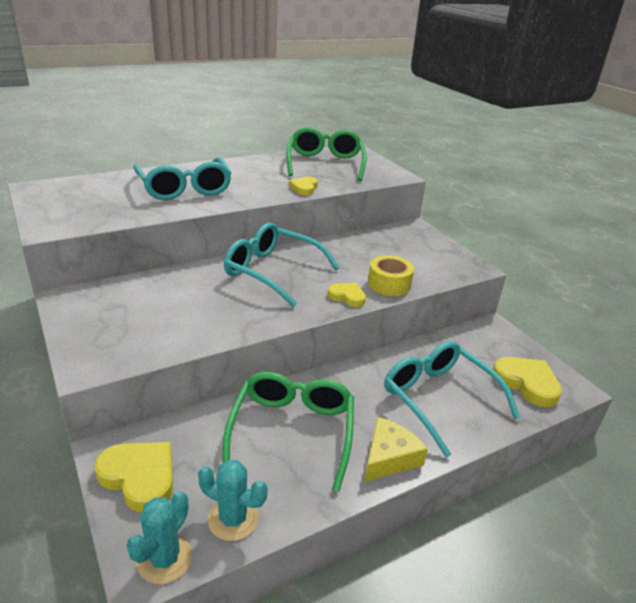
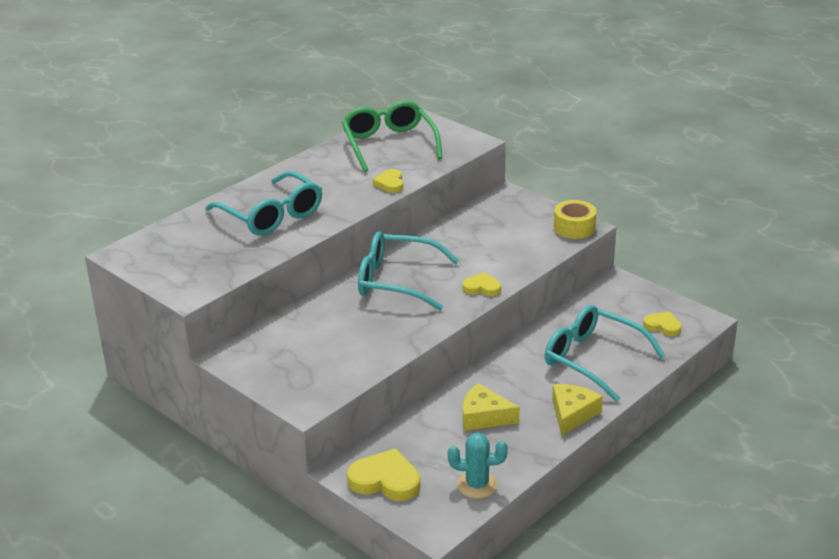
camera: 15 degrees left, 0 degrees up
(164, 559) = (445, 520): turquoise cactus -> none
(292, 431) = (484, 416): green glasses -> yellow cheese
(389, 284) = (513, 265): yellow tape -> yellow tape (574, 227)
(527, 383) = (662, 326): yellow heart -> yellow heart, size x0.60

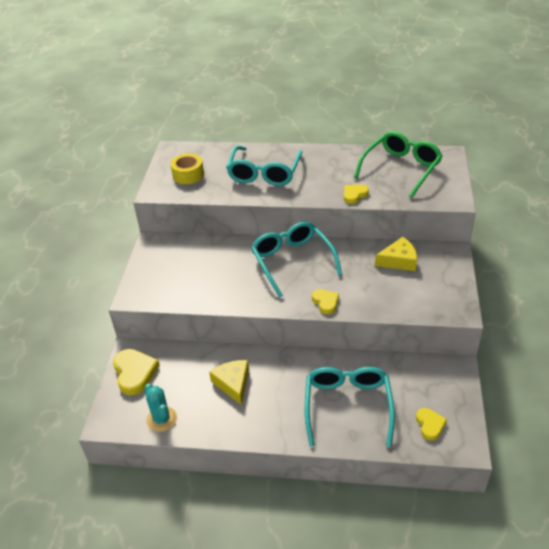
camera: 55 degrees right, 10 degrees up
(572, 414) = (275, 428): yellow cheese -> yellow cheese (399, 261)
(574, 227) = (452, 307): yellow tape -> yellow tape (188, 175)

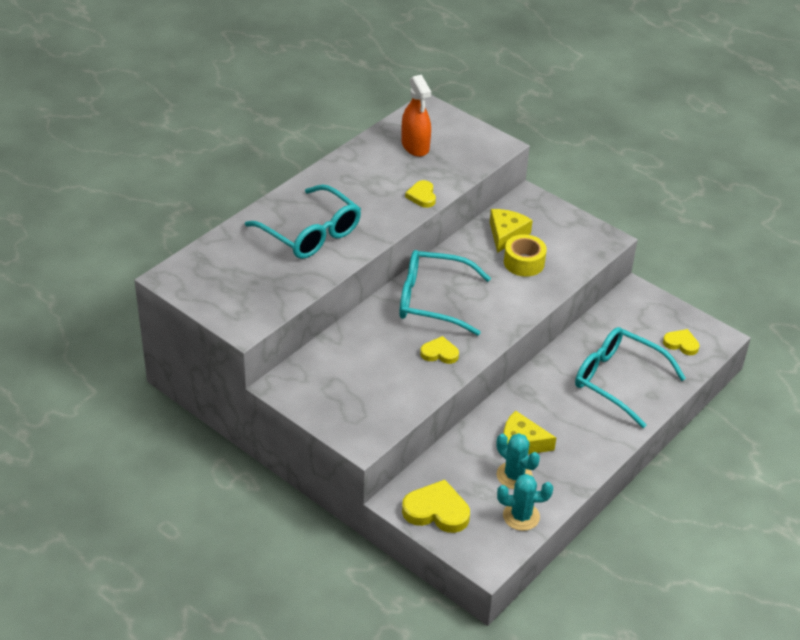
camera: 60 degrees left, 0 degrees up
(188, 175) = (242, 288): yellow tape -> yellow tape (524, 262)
(198, 396) = (514, 475): none -> turquoise cactus
(325, 302) = (515, 309): yellow heart -> yellow heart (439, 353)
(401, 169) = (415, 146): green glasses -> orange spray bottle

